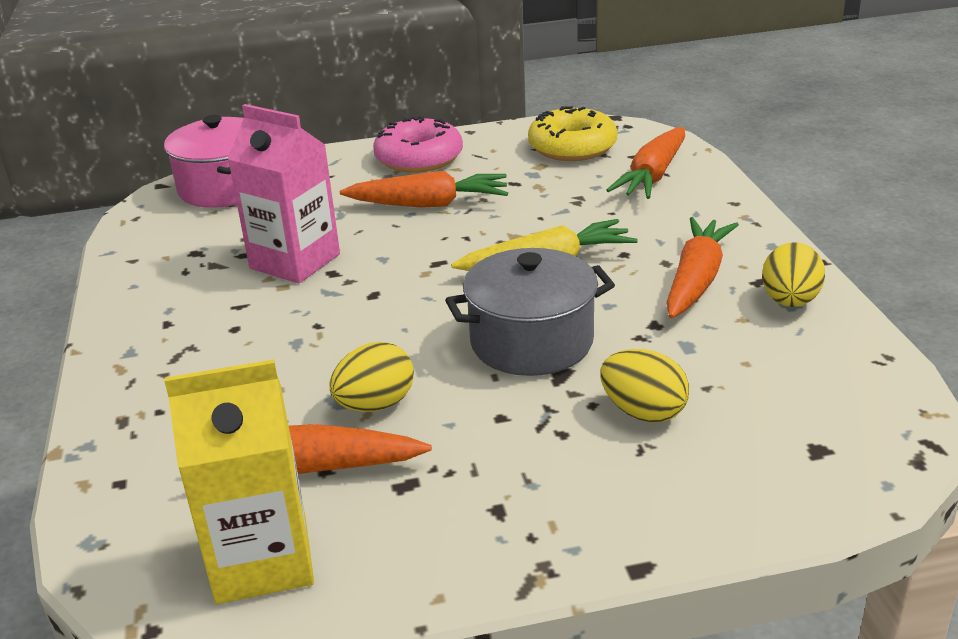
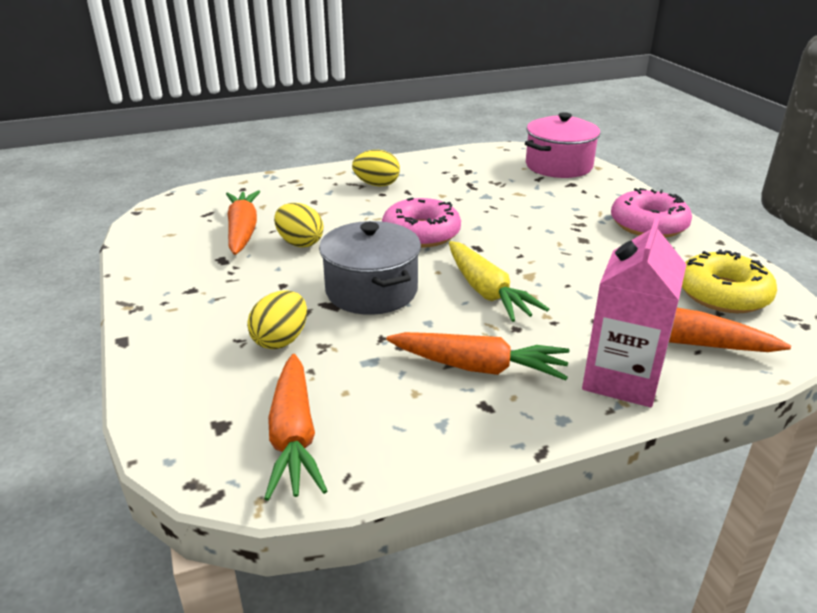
camera: 80 degrees right, 0 degrees up
(262, 560) = (173, 229): yellow carton -> none
(295, 261) = (465, 200): pink carton -> pink carton (622, 379)
(384, 300) = (421, 233): none -> pink donut
(429, 204) = (568, 236): orange carrot -> orange carrot (294, 437)
(789, 301) = (449, 424): yellow egg -> yellow egg (377, 184)

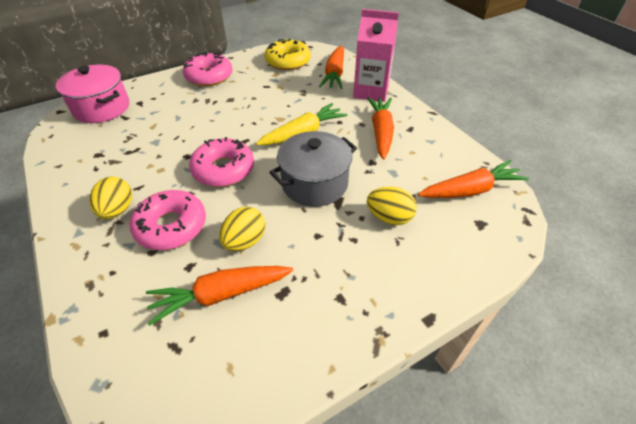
camera: 100 degrees left, 15 degrees up
(342, 208) = (171, 226): none -> pink donut

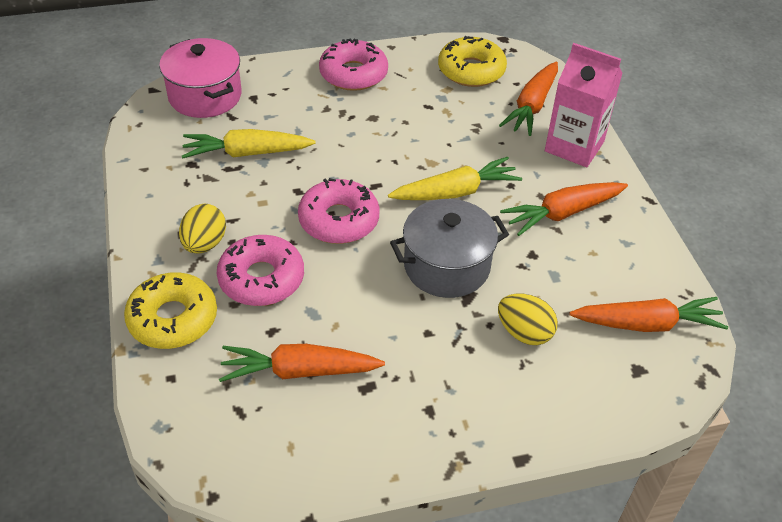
camera: 15 degrees right, 0 degrees up
(98, 278) = (173, 319): none -> yellow donut
(141, 139) = (246, 153): none -> yellow carrot
(245, 241) = (341, 318): yellow egg -> none
(381, 132) = (562, 213): orange carrot -> orange carrot turned 135 degrees counterclockwise

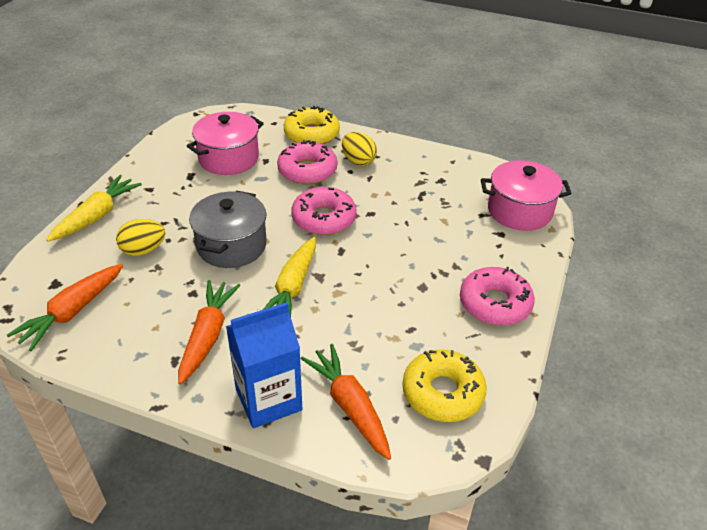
camera: 125 degrees right, 5 degrees down
(246, 153) = (432, 206): yellow carrot -> yellow carrot (97, 216)
(298, 371) = (228, 158): orange carrot -> pink pot
(574, 146) = (268, 399): pink carton -> blue carton

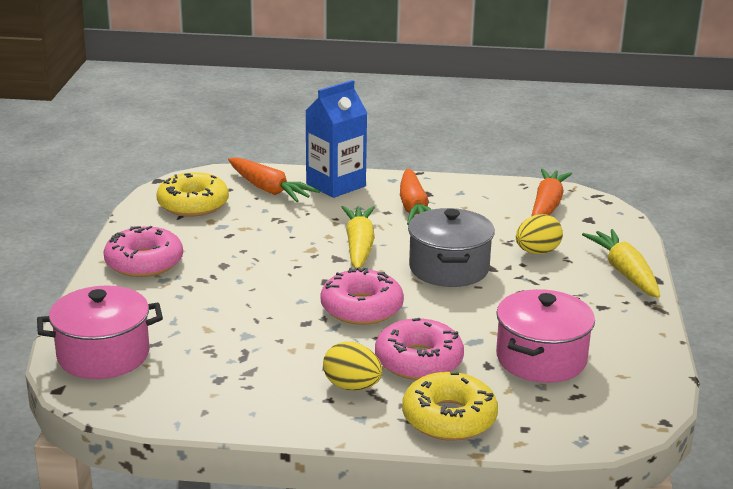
camera: 165 degrees right, 15 degrees down
(97, 216) = (624, 272): yellow carrot -> yellow carrot turned 150 degrees clockwise

